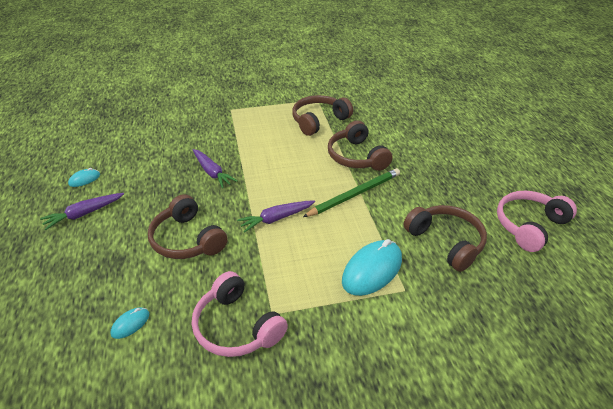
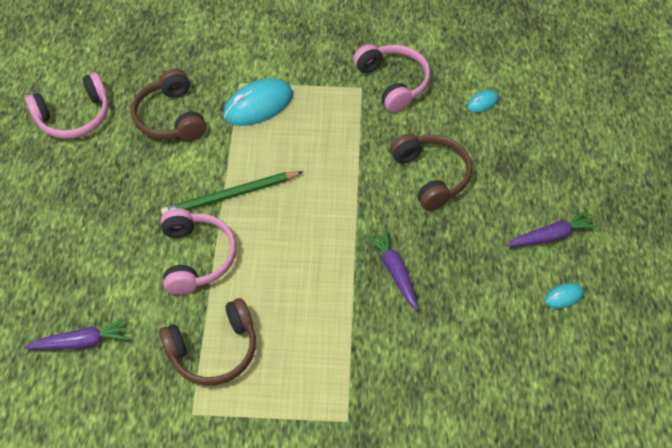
camera: 165 degrees left, 15 degrees up
(276, 219) = (331, 181): purple carrot -> purple carrot (82, 342)
(356, 157) = (196, 257): brown headphones -> pink headphones

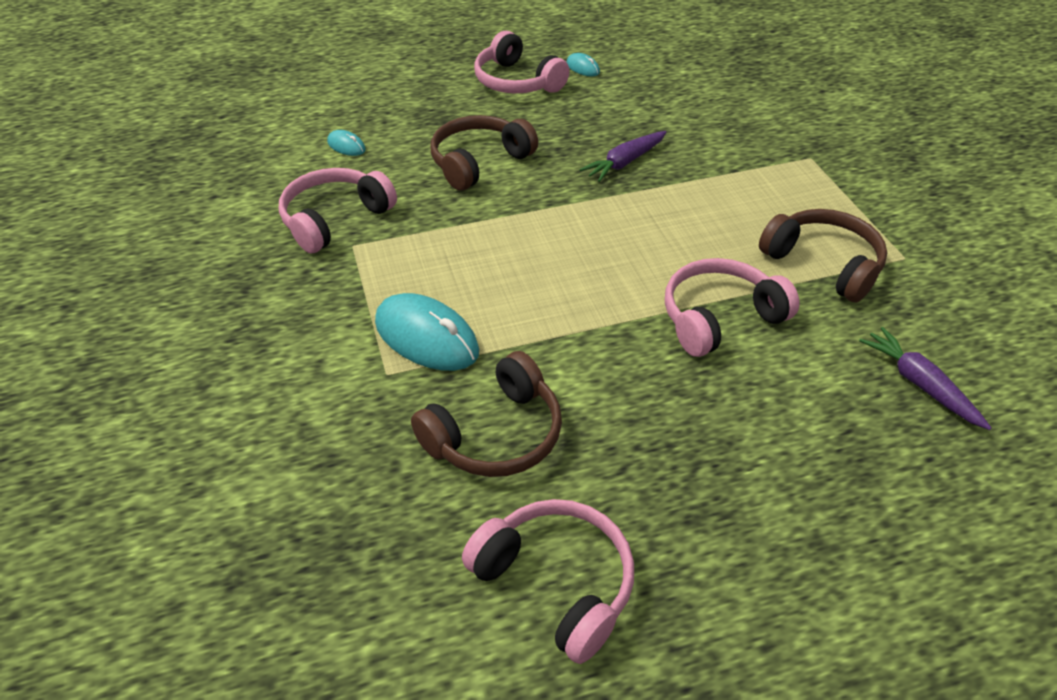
camera: 110 degrees left, 10 degrees down
(230, 196) = (605, 316): green pencil -> none
(551, 236) = (517, 82): purple carrot -> pink headphones

